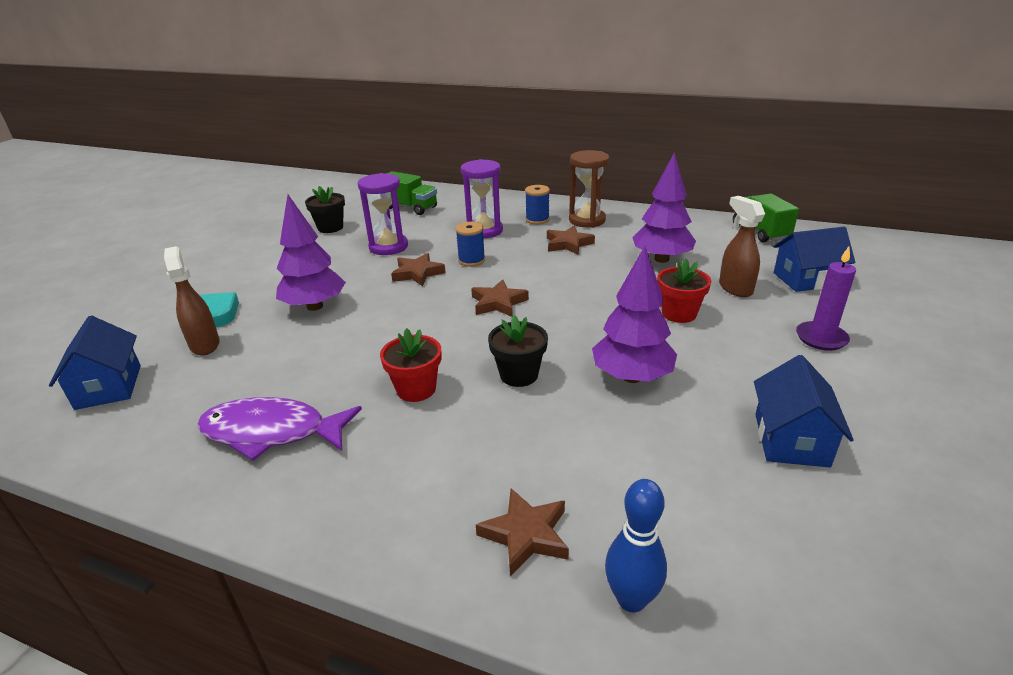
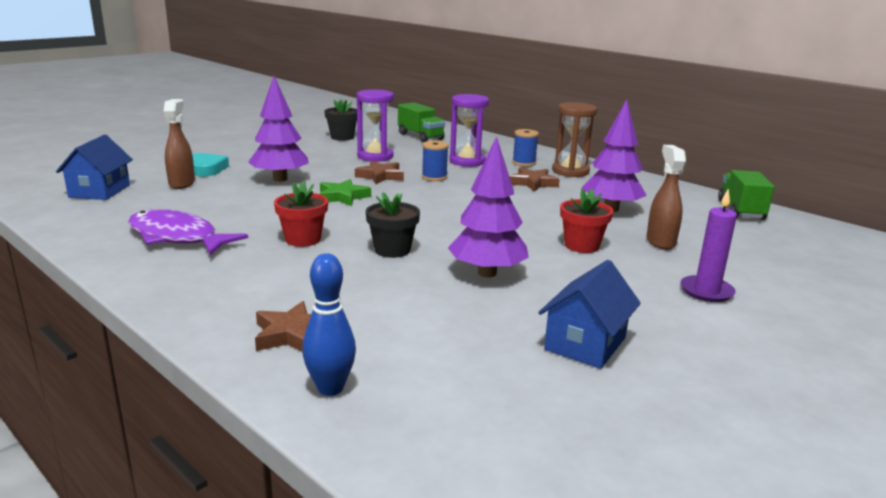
camera: 20 degrees right, 10 degrees down
(404, 314) = (342, 197): none -> green star
(498, 303) = (426, 206): brown star -> none
(806, 279) = (746, 251): blue house -> none

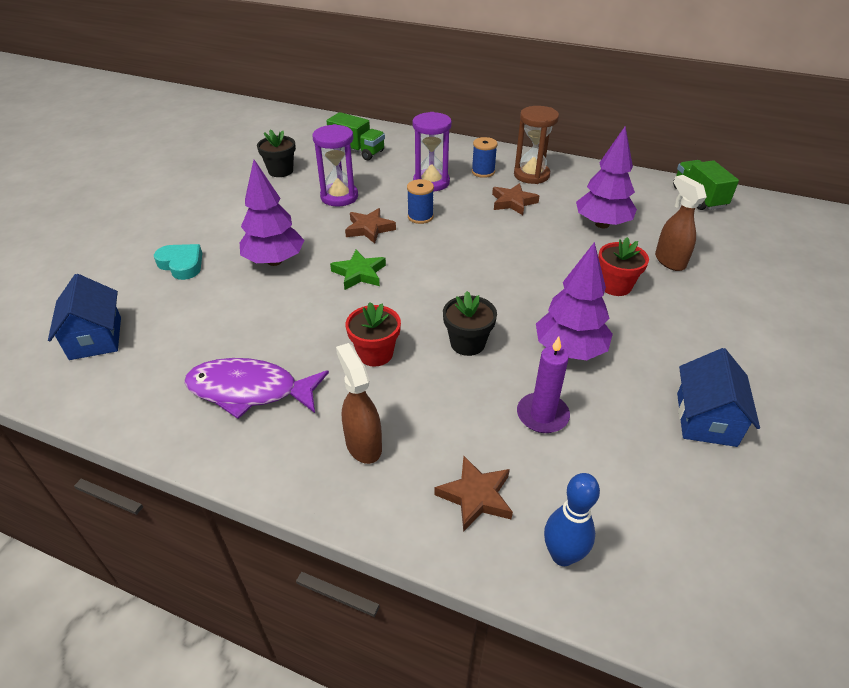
camera: 20 degrees left, 20 degrees up
(182, 183) = (177, 298): brown spray bottle -> brown spray bottle (363, 444)
(706, 291) = (743, 318): purple candle -> purple candle (542, 415)

